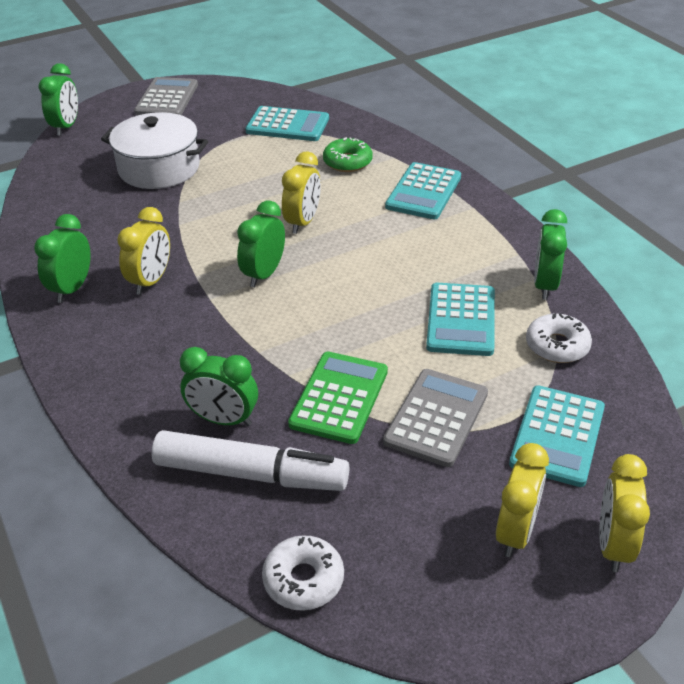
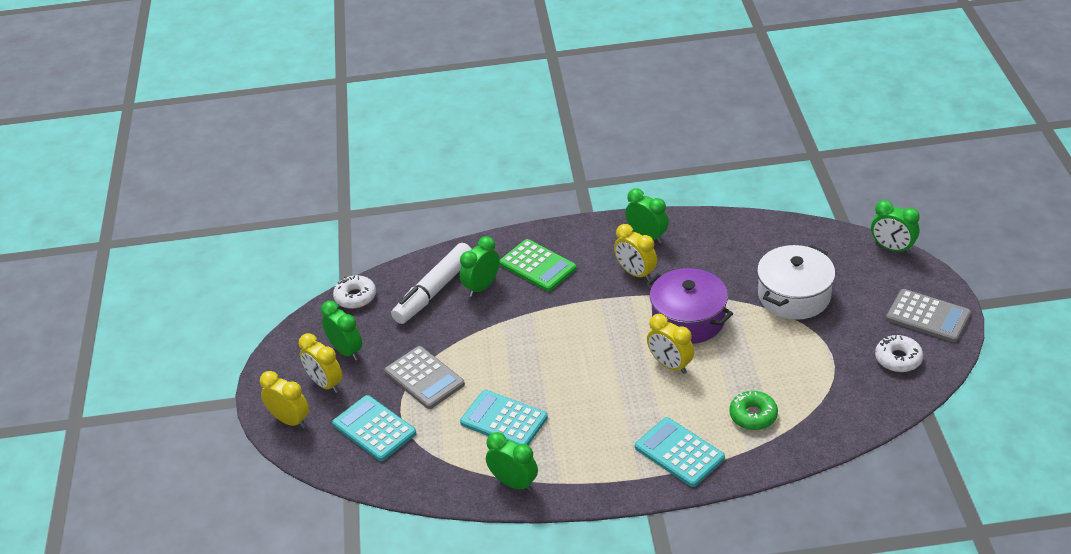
camera: 115 degrees right, 0 degrees up
(223, 225) = (688, 319): none -> purple pot
(264, 274) = (613, 330): green clock -> green clock (346, 351)
(287, 125) = (840, 390): turquoise calculator -> none
(339, 398) = (468, 339): green calculator -> green calculator (537, 266)
(557, 346) = (447, 462): white donut -> white donut (898, 359)

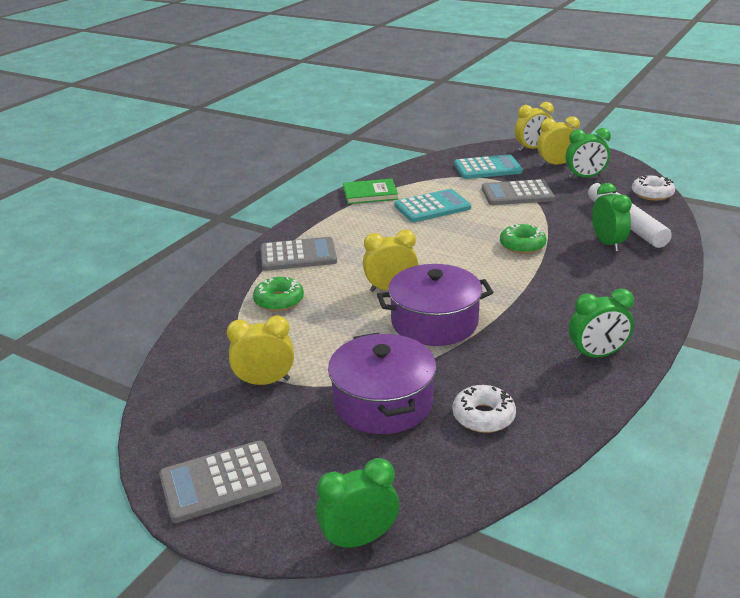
camera: 125 degrees right, 10 degrees down
(514, 483) = (370, 194): green clock -> green book
(528, 329) = (522, 245): none -> green donut
(537, 266) = (610, 277): green calculator -> none
(635, 273) = (539, 322): yellow clock -> yellow clock (265, 382)
(679, 452) = (298, 255): turquoise calculator -> grey calculator
(794, 295) = (383, 402): white pot -> purple pot
(898, 359) = (206, 417): white donut -> white donut (483, 416)

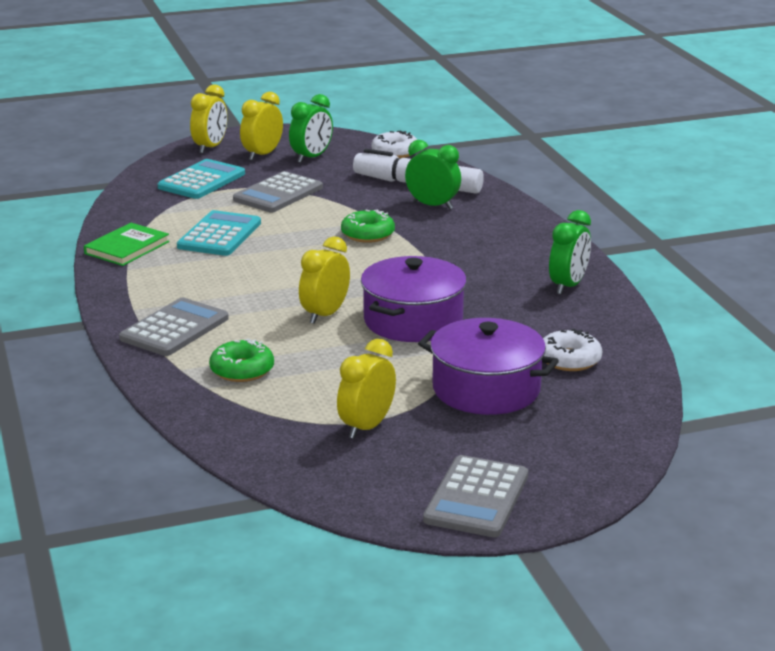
camera: 50 degrees left, 5 degrees down
(359, 539) = (631, 465): green clock -> none

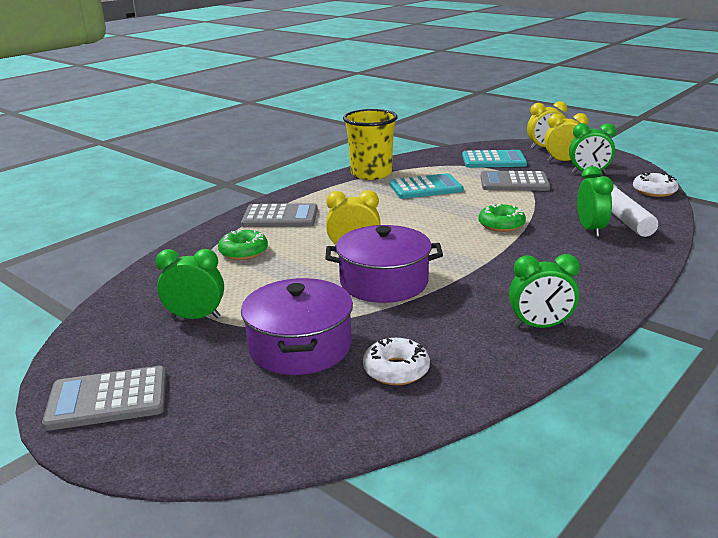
camera: 60 degrees right, 0 degrees up
(127, 248) = (371, 173): green book -> yellow cup
(366, 427) = (195, 317): yellow clock -> green clock

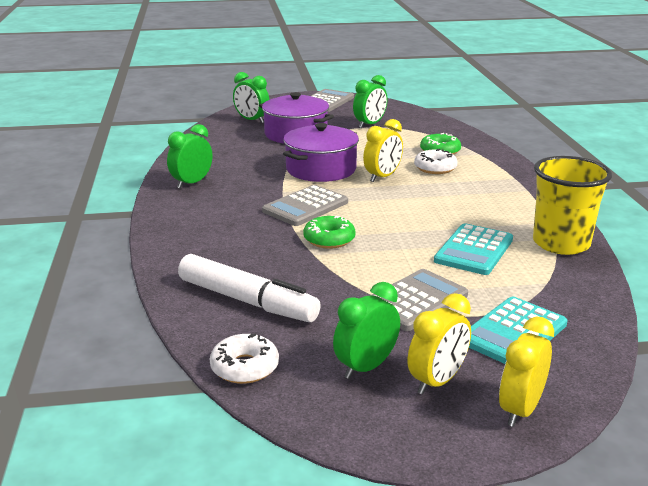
camera: 130 degrees right, 0 degrees up
(280, 217) = (491, 176): grey calculator -> grey calculator (305, 207)
(396, 370) = (235, 143): white donut -> white donut (435, 168)
(590, 229) = (248, 268): green clock -> green clock (252, 120)

